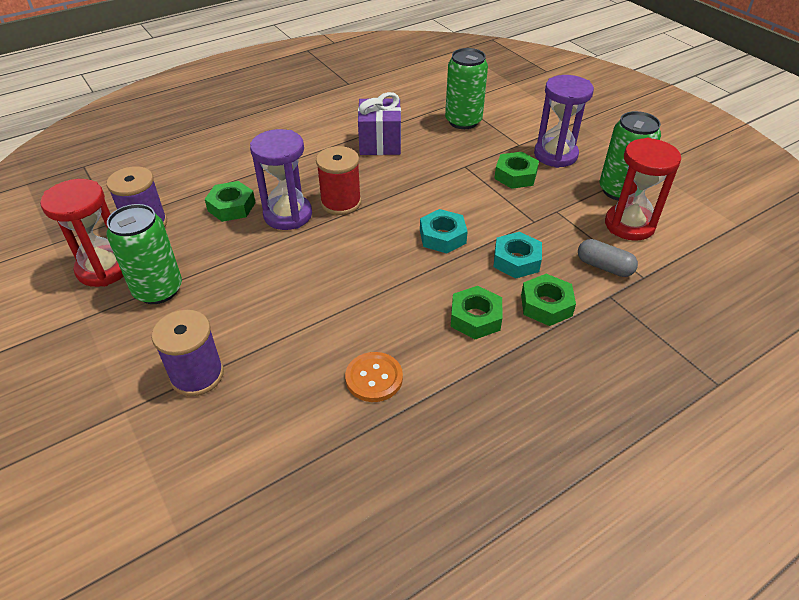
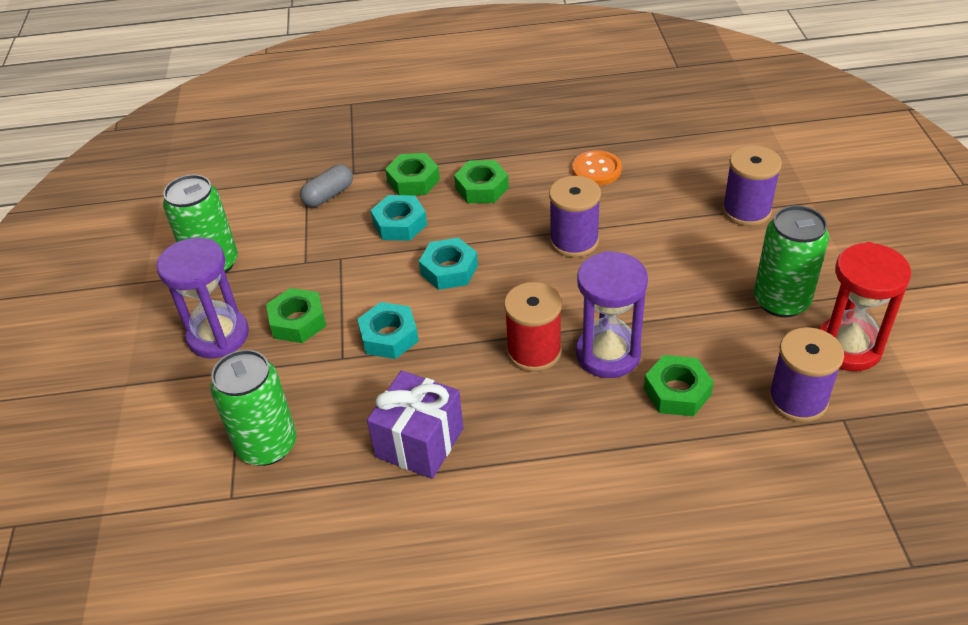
camera: 150 degrees left, 0 degrees up
(355, 290) = (574, 241): none -> purple spool
(446, 184) = (389, 336): none -> turquoise nut
(604, 267) = (328, 195): grey capsule -> grey capsule turned 75 degrees clockwise
(629, 225) = (255, 225): red hourglass -> none

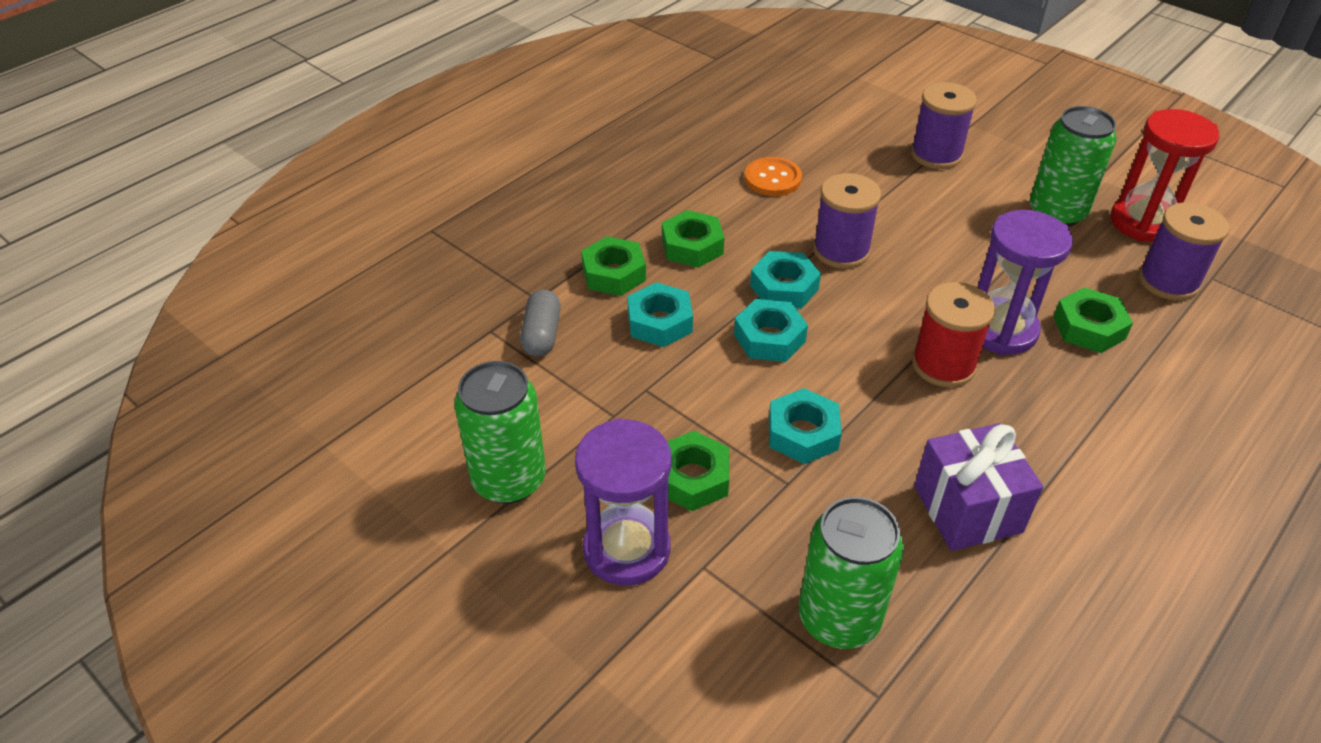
camera: 45 degrees left, 0 degrees up
(502, 244) = (784, 287): none -> turquoise nut

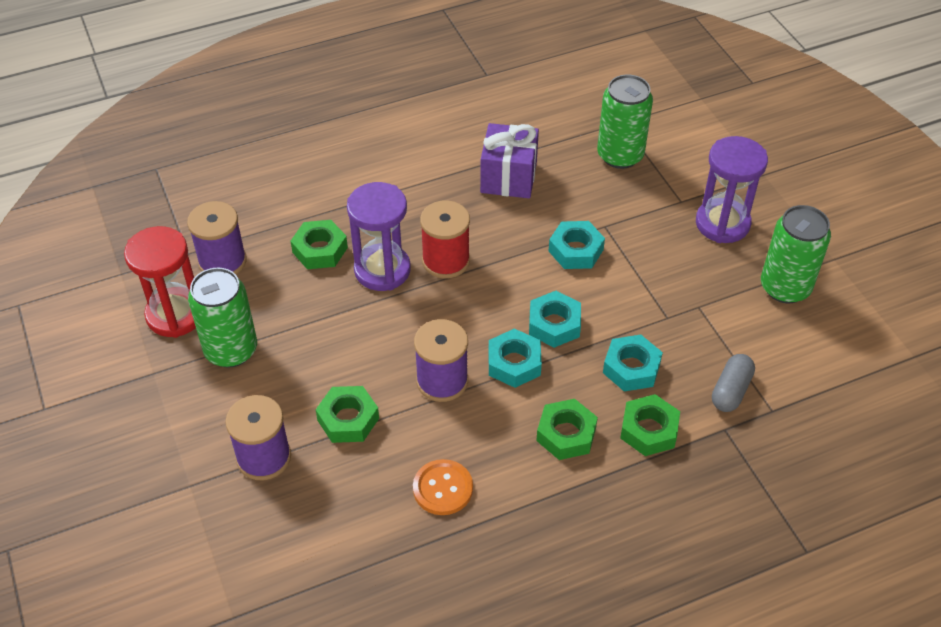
camera: 155 degrees left, 5 degrees up
(692, 478) = (663, 248): green nut -> green nut (348, 419)

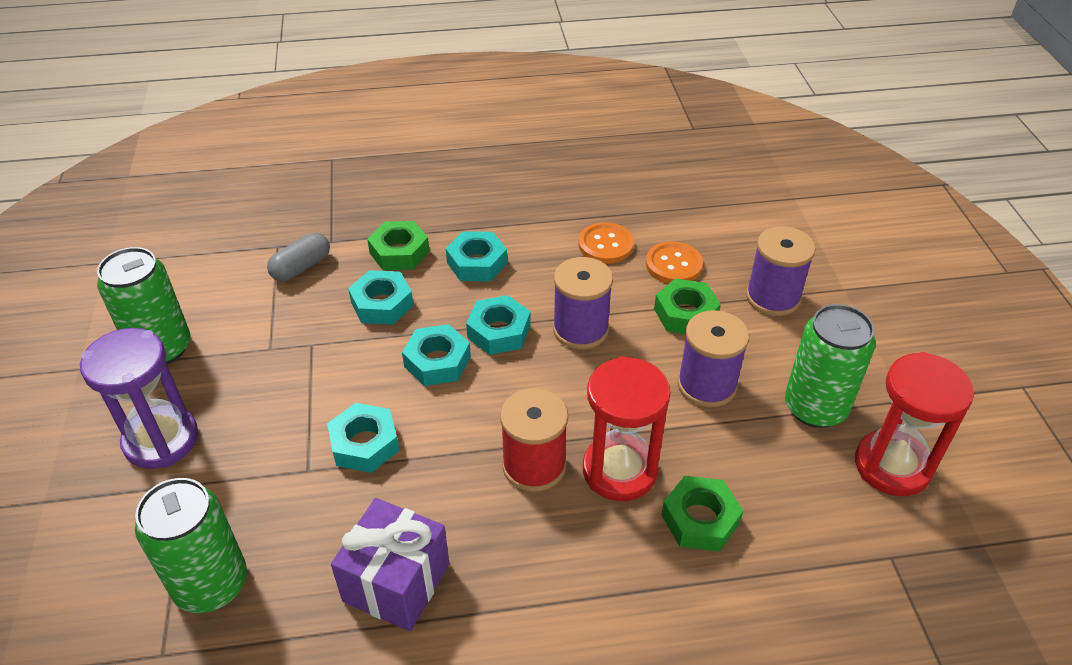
camera: 165 degrees left, 5 degrees down
(222, 261) = (838, 531): purple spool -> purple spool (707, 385)
(367, 477) = (673, 265): none -> orange button
(382, 270) = (619, 470): purple hourglass -> red hourglass
(566, 434) = (477, 263): green nut -> turquoise nut

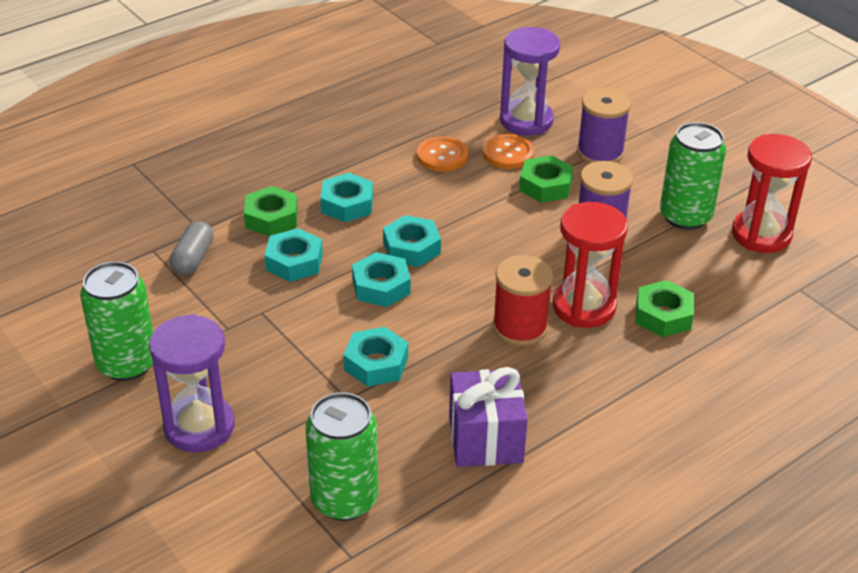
camera: 30 degrees left, 5 degrees down
(580, 329) = (475, 224): purple spool -> none
(720, 236) = (526, 121): none -> purple hourglass

